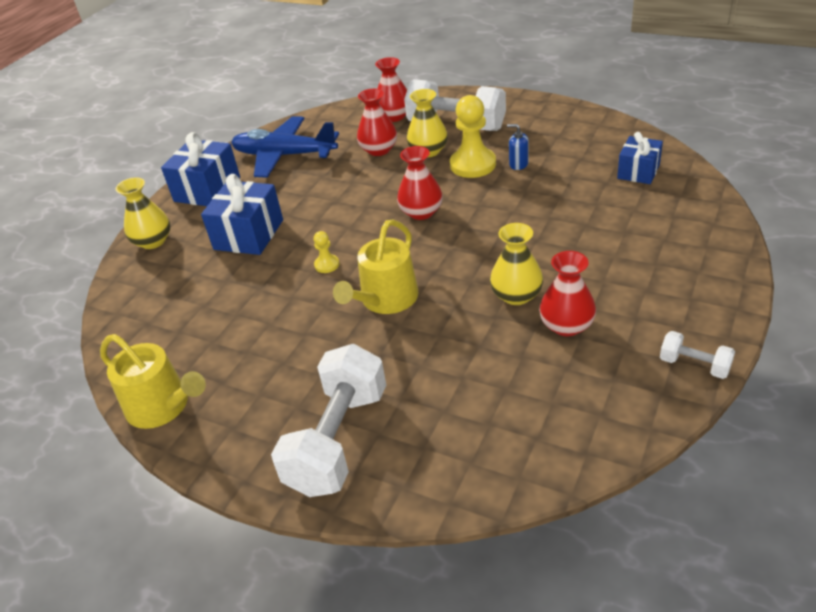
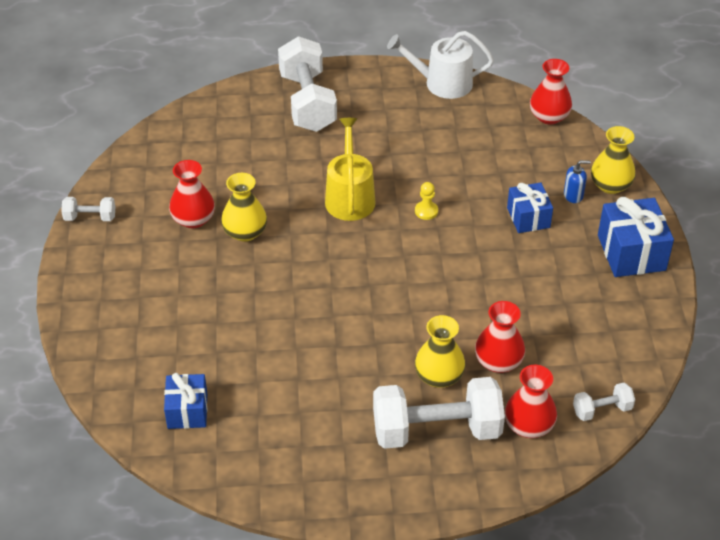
camera: 145 degrees right, 5 degrees up
(163, 406) = (442, 83): yellow watering can -> white watering can
(248, 235) = (528, 217): blue gift -> blue gift, size x0.65
(284, 155) = (599, 321): blue plane -> none
(341, 114) = (602, 410): none -> white dumbbell
(421, 212) = (384, 290): red vase -> red vase (549, 116)
(473, 165) = (374, 369): yellow pawn -> none
(518, 164) = (323, 385): blue soap dispenser -> blue soap dispenser (573, 195)

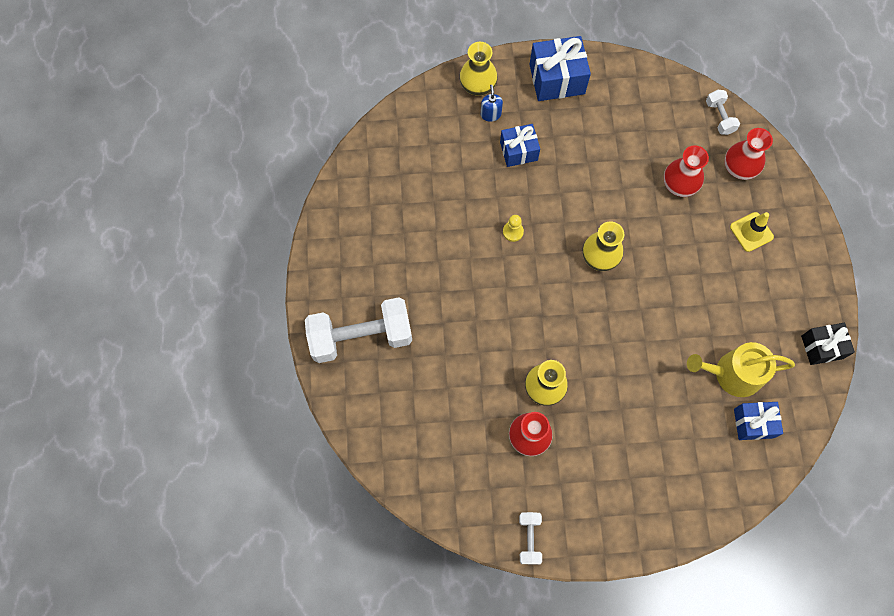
camera: 90 degrees left, 25 degrees up
(278, 491) = (822, 347): none -> black gift
(349, 197) = (496, 296): yellow watering can -> yellow watering can (732, 374)
(436, 430) = (751, 232): white dumbbell -> yellow traffic cone
(439, 376) = (698, 228): yellow vase -> yellow vase (600, 257)
(442, 83) = (336, 212): white watering can -> none
(549, 116) = (388, 124): red vase -> none

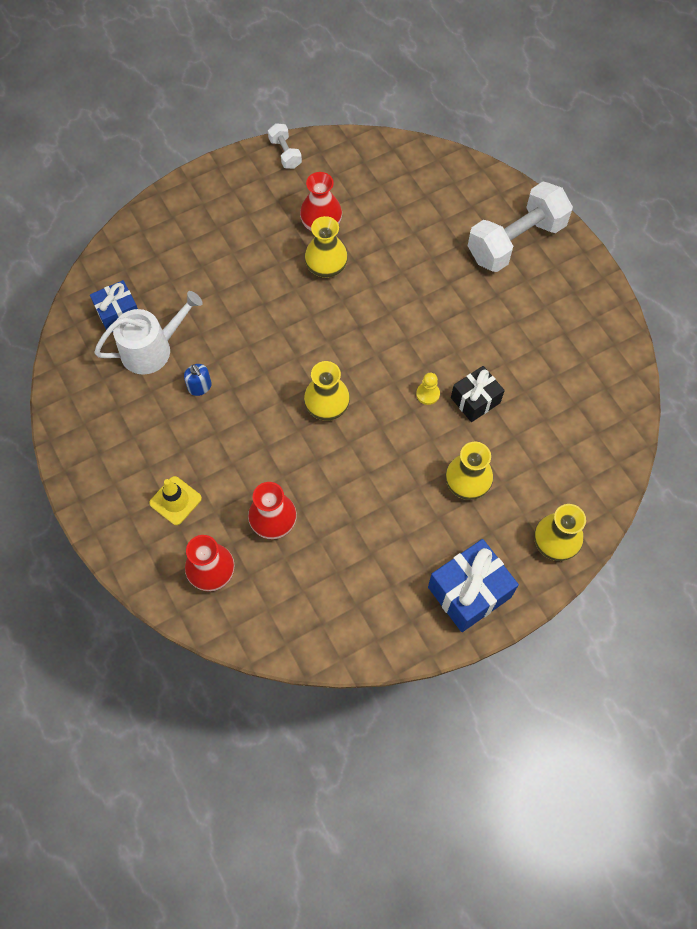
camera: 155 degrees right, 5 degrees down
(490, 114) = (520, 513): blue soap dispenser -> blue soap dispenser (200, 387)
(518, 151) = (467, 483): blue gift -> yellow vase
(719, 117) = (256, 628): white dumbbell -> none
(732, 374) = (152, 349): yellow watering can -> white watering can
(822, 347) = (68, 410): black gift -> black gift (475, 400)

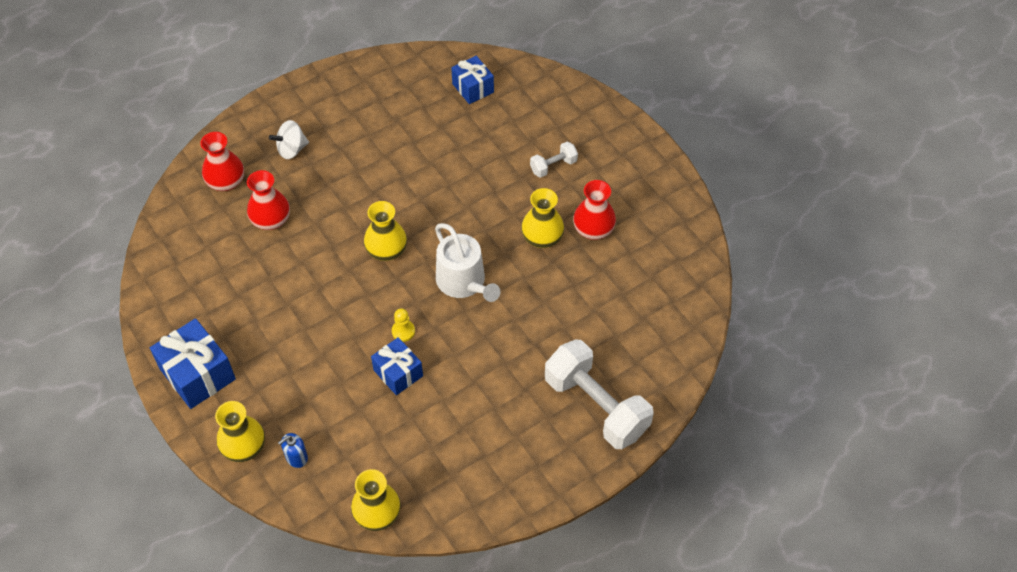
camera: 85 degrees right, 10 degrees down
(152, 349) = (439, 115): white watering can -> white watering can (464, 282)
(175, 500) = (292, 149): yellow traffic cone -> white spinning top
(200, 387) = (402, 153): blue soap dispenser -> blue soap dispenser (296, 457)
(285, 153) = (675, 192): white dumbbell -> white dumbbell (553, 166)
(467, 483) = (307, 369): yellow vase -> yellow vase (377, 513)
(475, 400) = (398, 373): black gift -> blue gift

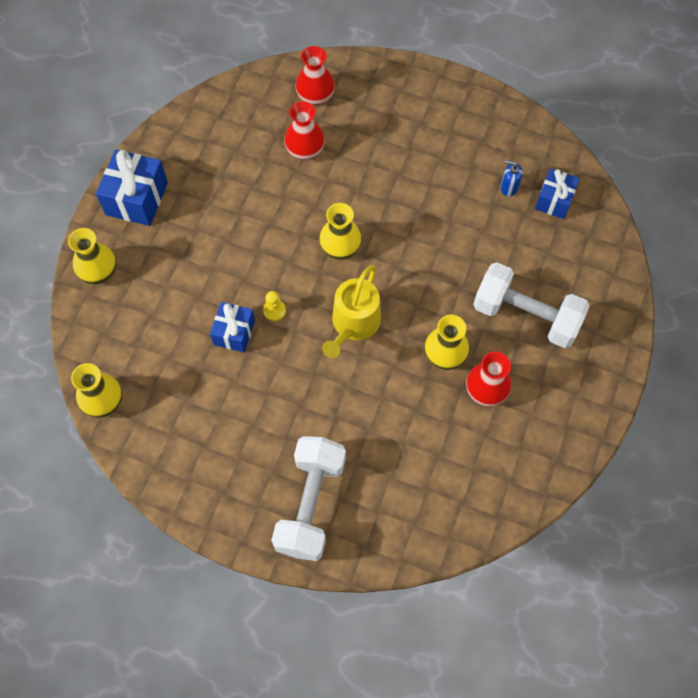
camera: 55 degrees right, 10 degrees up
(292, 149) = (381, 117): white spinning top -> none
(296, 457) = (113, 312): blue soap dispenser -> blue soap dispenser (509, 187)
(464, 282) = (353, 324): white watering can -> yellow watering can
(553, 166) = (526, 316): white dumbbell -> white dumbbell, size x2.16

